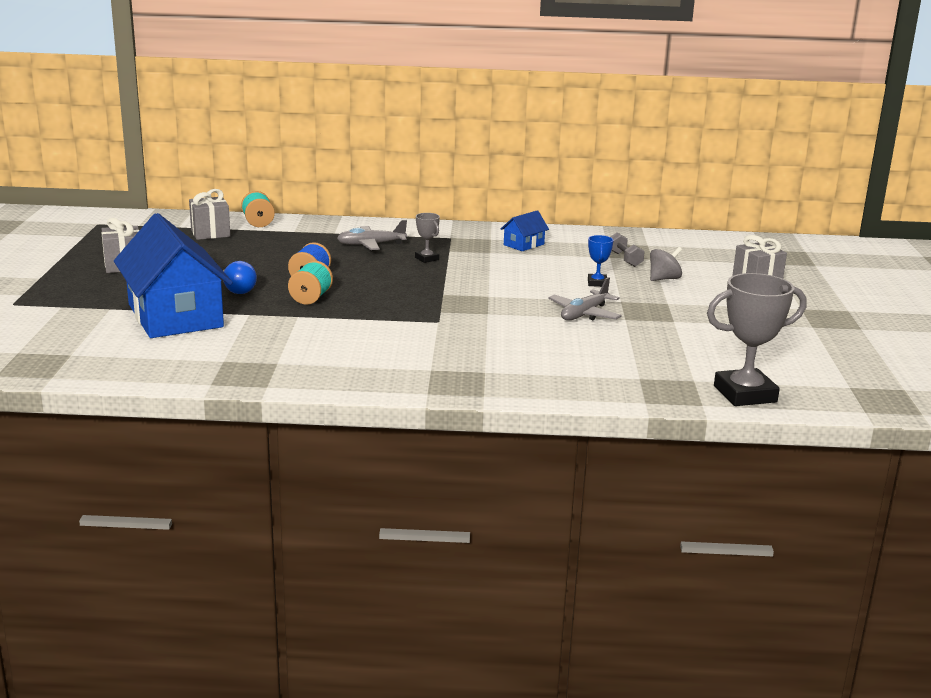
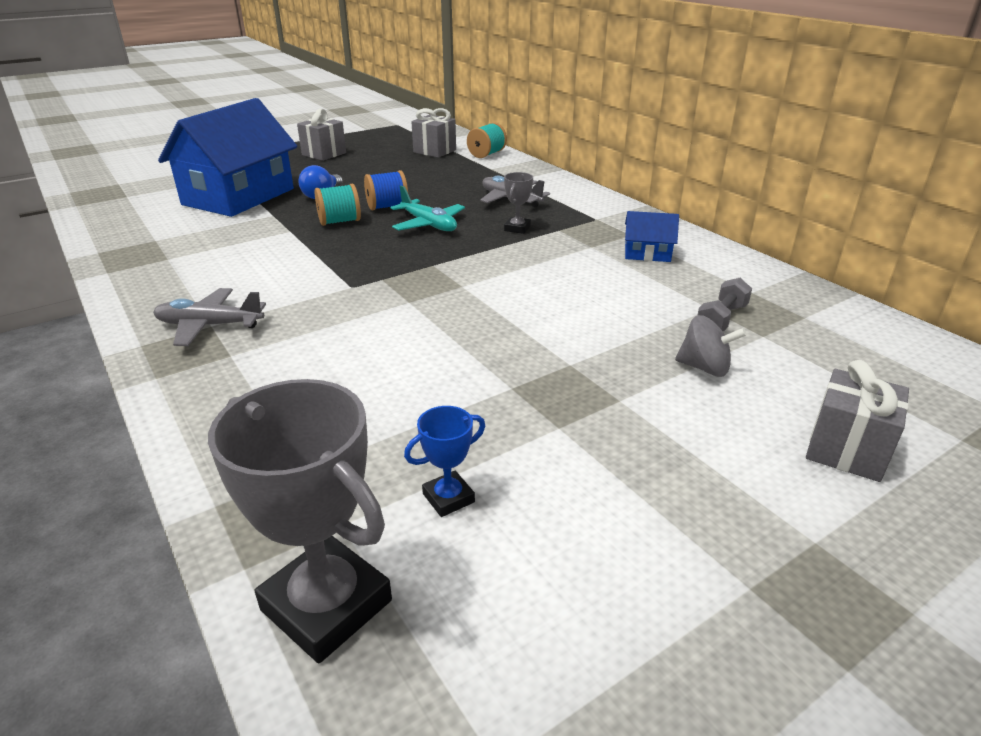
camera: 55 degrees right, 10 degrees up
(372, 277) = (428, 225): none -> turquoise plane
(584, 314) = (486, 355): grey plane -> grey plane (210, 325)
(597, 283) = (605, 329): blue trophy -> blue trophy (448, 498)

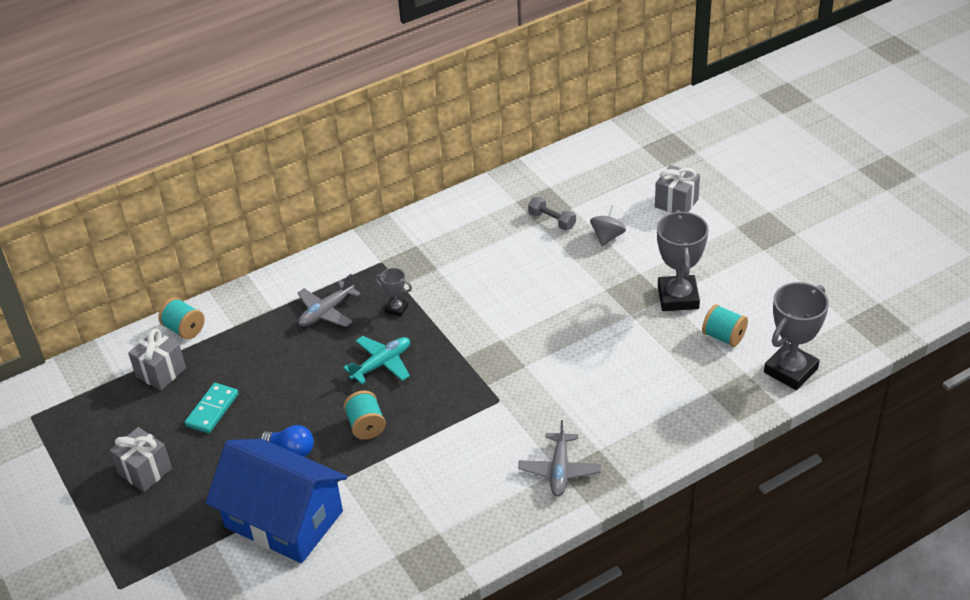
camera: 85 degrees left, 10 degrees up
(385, 168) = (212, 410): none -> turquoise domino
(387, 207) = (332, 396): blue spool -> none
(448, 498) = (723, 336): blue trophy -> turquoise spool
(559, 442) = (678, 297): none -> grey trophy
(647, 253) = (452, 240): blue house -> none

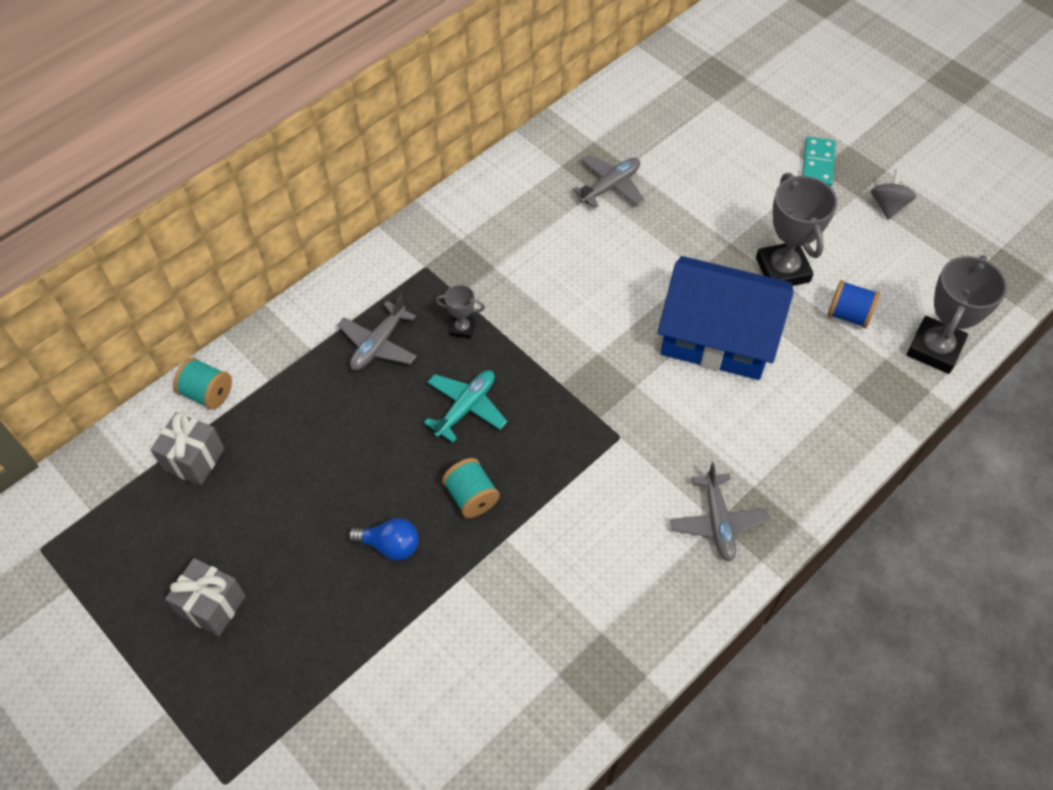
camera: 15 degrees left, 15 degrees up
(212, 410) = (274, 503): turquoise domino -> turquoise domino (817, 164)
(284, 519) = (407, 645): blue house -> blue house (717, 337)
(552, 221) = (610, 186): grey dumbbell -> grey plane
(607, 236) = (680, 200): grey spinning top -> grey spinning top (888, 206)
(676, 203) = (744, 146): grey gift -> none
(723, 336) = (848, 315): turquoise spool -> blue spool

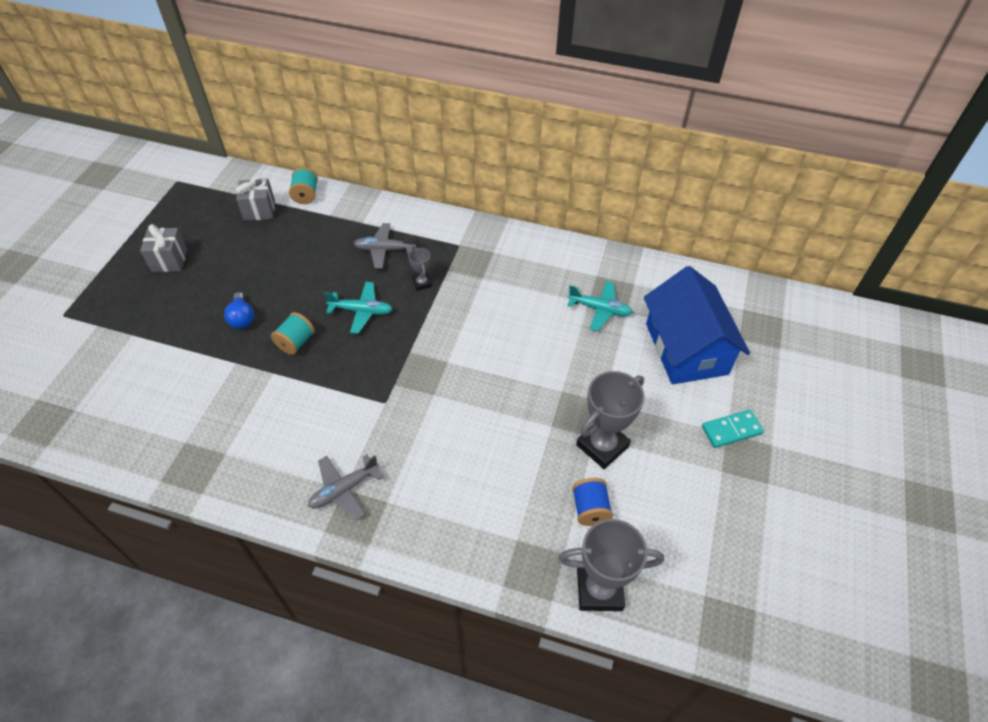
camera: 60 degrees right, 5 degrees down
(610, 186) = (599, 309): grey plane -> turquoise plane
(717, 337) = (508, 427): blue house -> blue house (686, 348)
(888, 206) = (729, 498): grey spinning top -> none

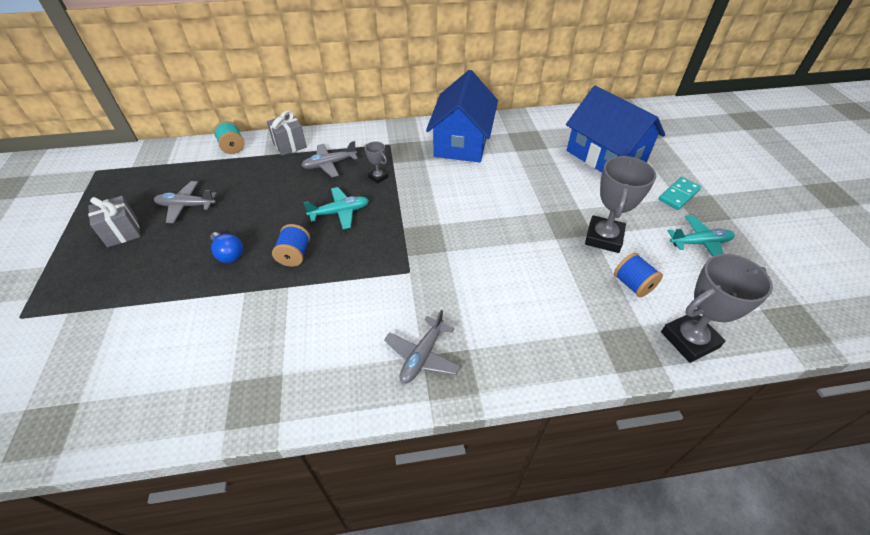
camera: 25 degrees left, 5 degrees down
(232, 251) = (186, 206): none -> grey plane
(259, 210) = (194, 169): grey gift -> grey gift (290, 145)
(296, 342) = (294, 255): turquoise spool -> blue spool
(536, 270) = (461, 142): none -> blue house
(599, 309) = (527, 152): turquoise plane -> turquoise plane (700, 243)

